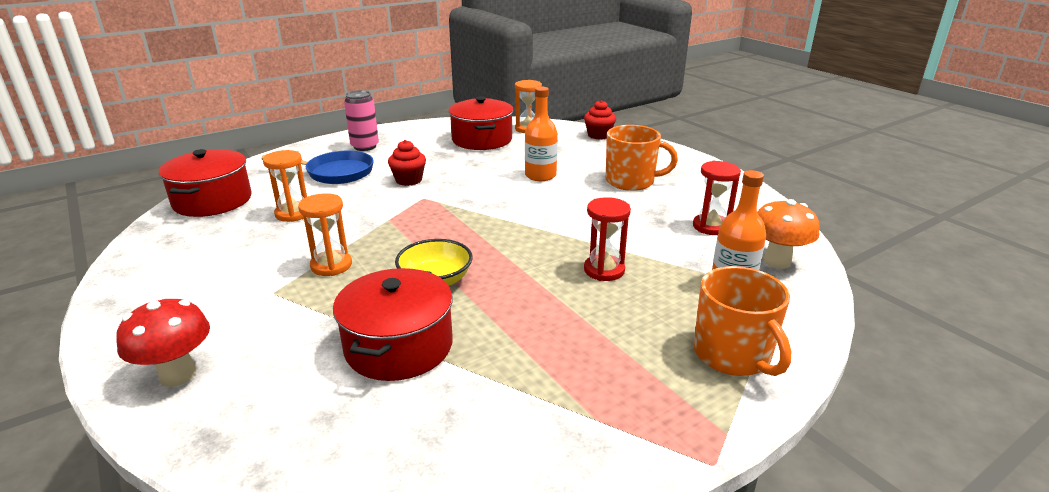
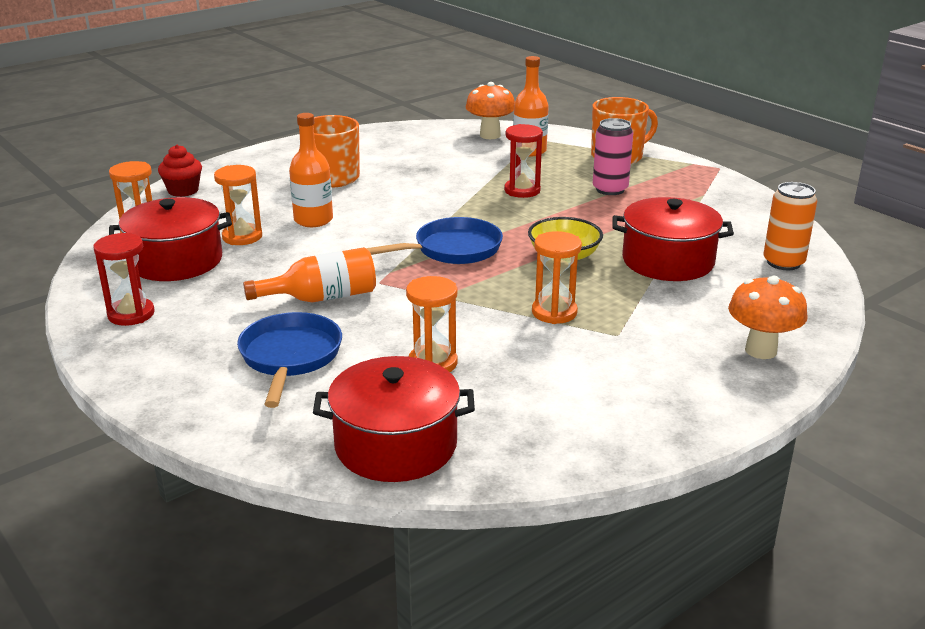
camera: 95 degrees left, 0 degrees up
(178, 375) = (761, 350): red mushroom -> orange mushroom
(352, 450) = (783, 262): none -> orange can
(365, 146) = (179, 351): pink can -> pink can (610, 189)
(408, 180) = (322, 297): red cupcake -> orange bottle
(469, 227) = (452, 249): none -> blue pan
(514, 155) = (242, 237): none -> orange hourglass
(711, 227) = (434, 151): red hourglass -> red hourglass (131, 314)

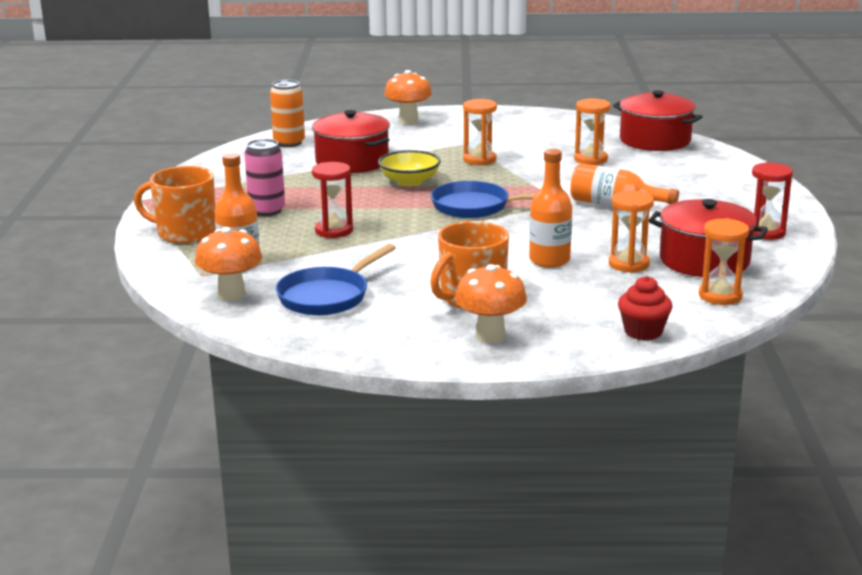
camera: 140 degrees left, 5 degrees down
(286, 160) = (490, 336): none -> orange mushroom
(290, 357) = (672, 182): blue pan -> blue pan (327, 296)

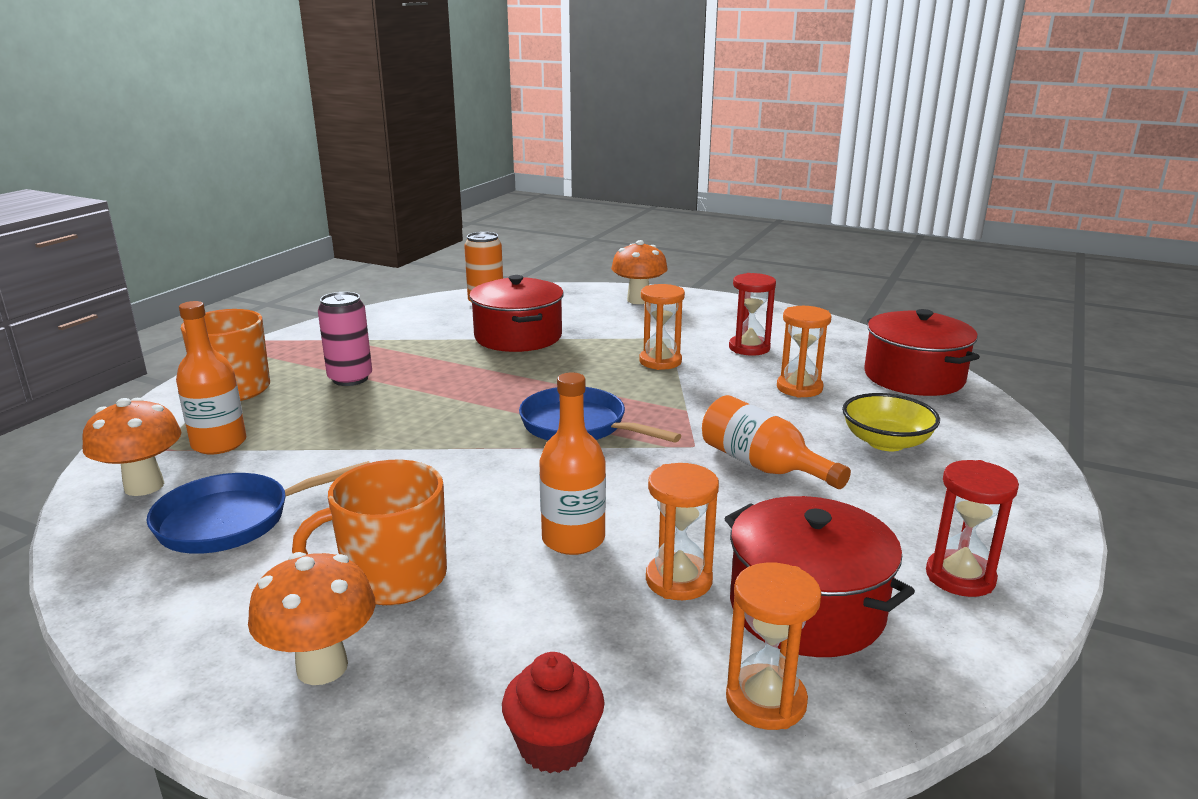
camera: 25 degrees right, 0 degrees up
(334, 231) = (378, 422): red hourglass -> red hourglass (749, 348)
(409, 181) = (546, 374): yellow bowl -> yellow bowl (886, 442)

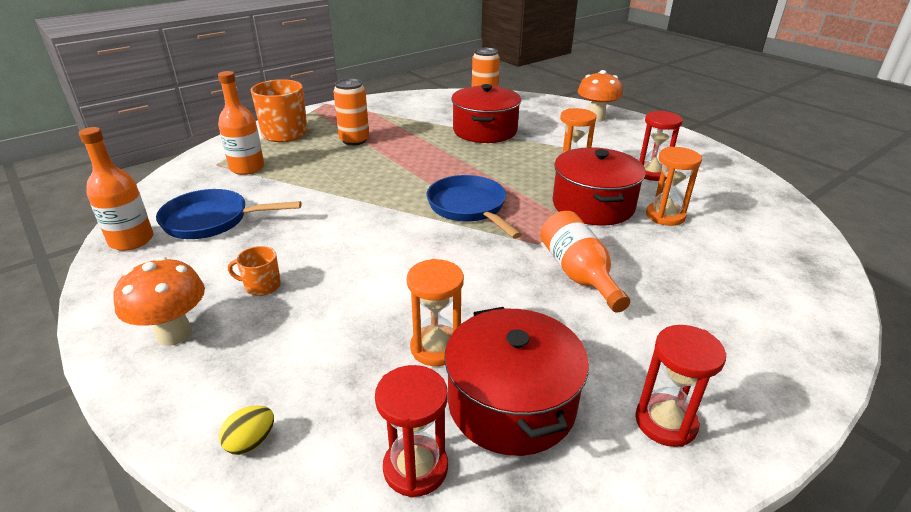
camera: 25 degrees right, 10 degrees up
(144, 486) = (188, 186): orange mushroom -> none
(350, 379) = (354, 140): pink can -> orange can
(392, 578) = (262, 286): orange mug -> orange mug, size x0.50
(554, 745) = (251, 442): red cupcake -> yellow egg
(573, 539) = (392, 293): orange bottle -> orange bottle (131, 240)
(766, 701) = (415, 468): orange hourglass -> red hourglass
(886, 442) = (701, 281): yellow bowl -> none
(913, 377) = (778, 229): red pot -> red pot (593, 205)

